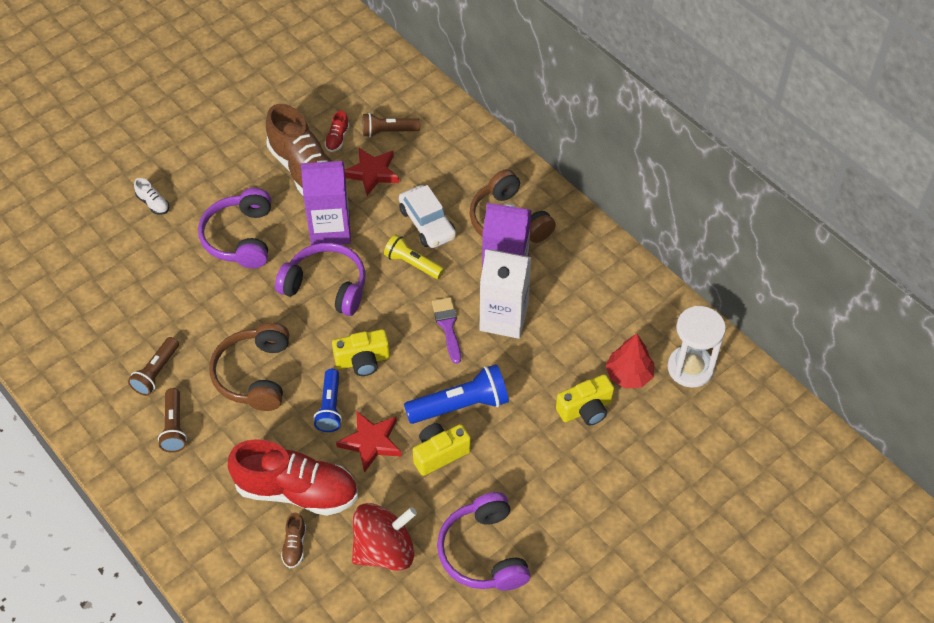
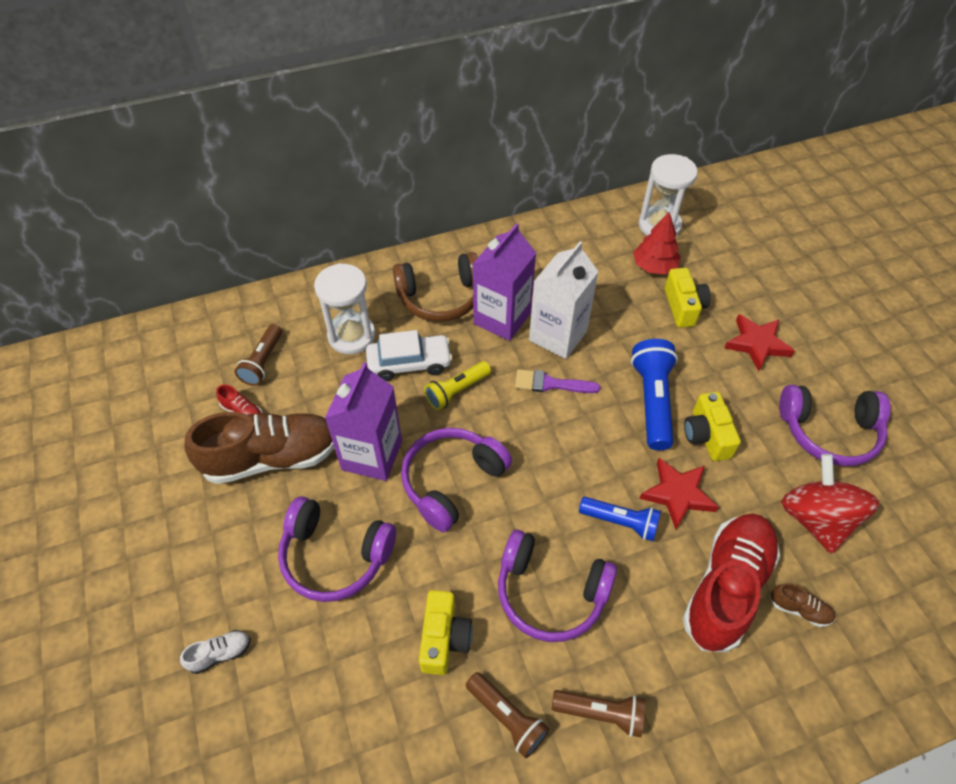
camera: 70 degrees left, 0 degrees up
(254, 375) = (550, 593): brown headphones -> purple headphones
(362, 361) = (568, 473): yellow camera -> yellow camera (444, 638)
(372, 173) = (312, 393): red star -> red star (757, 344)
(438, 176) = (351, 336): none -> white hourglass

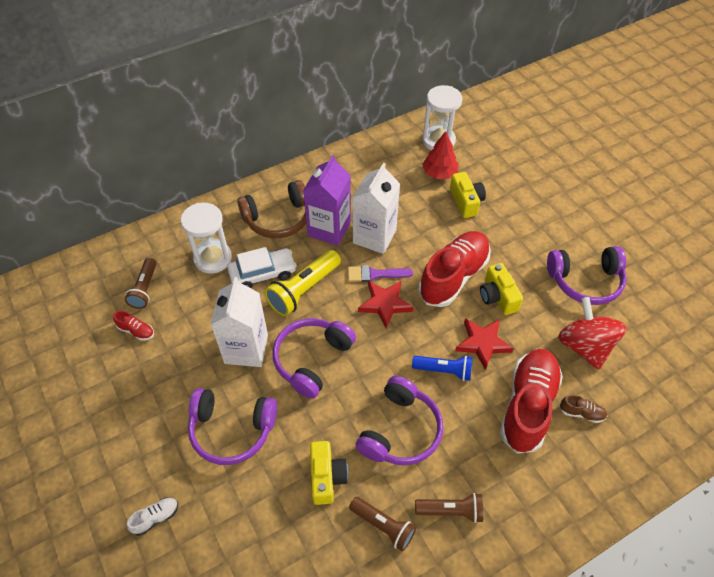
camera: 10 degrees left, 0 degrees up
(272, 457) = (167, 362): brown shoe -> none
(372, 455) = (246, 349): purple carton -> white carton
(456, 391) = (303, 290): yellow flashlight -> yellow flashlight, size x1.54
(550, 593) = (400, 430): purple headphones -> purple headphones turned 75 degrees counterclockwise
(652, 401) = (453, 276): blue flashlight -> red shoe
(757, 344) = (524, 223): red star -> red star (385, 304)

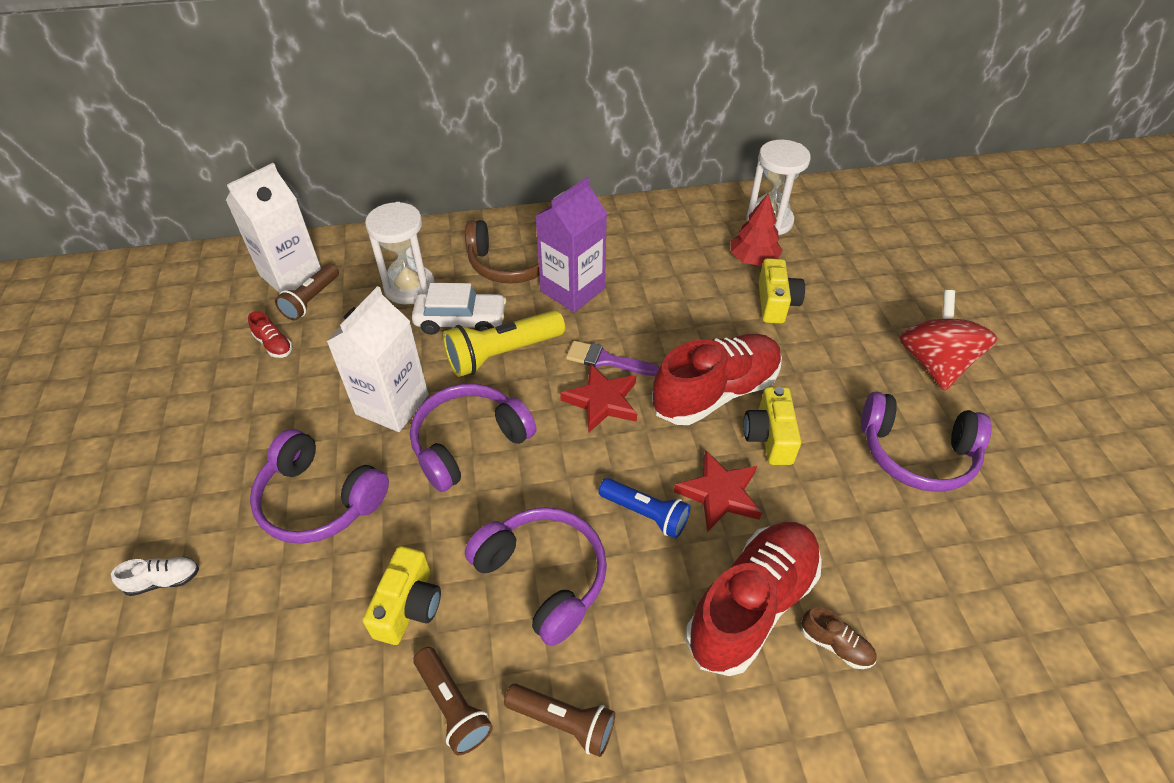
camera: 20 degrees right, 5 degrees down
(374, 236) = (628, 314): white carton -> white carton (291, 275)
(400, 430) = (543, 577): purple headphones -> purple headphones turned 90 degrees counterclockwise
(584, 346) = (879, 545): red spinning top -> red spinning top (934, 363)

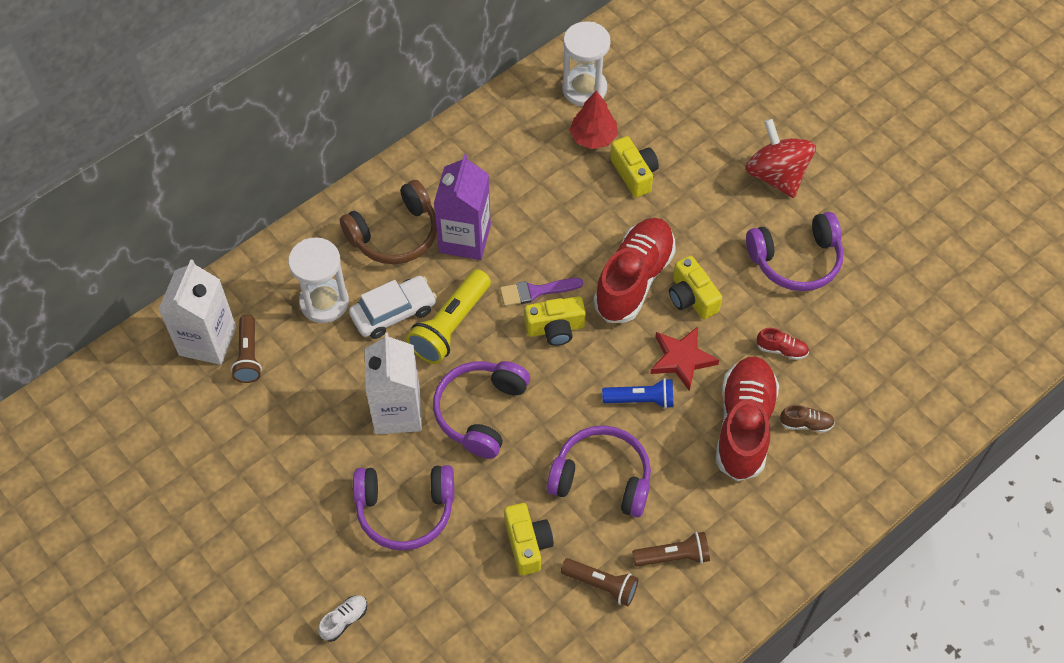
camera: 30 degrees left, 10 degrees up
(274, 345) = (254, 411): red shoe -> red shoe (781, 349)
(602, 401) = (555, 328): red star -> yellow camera

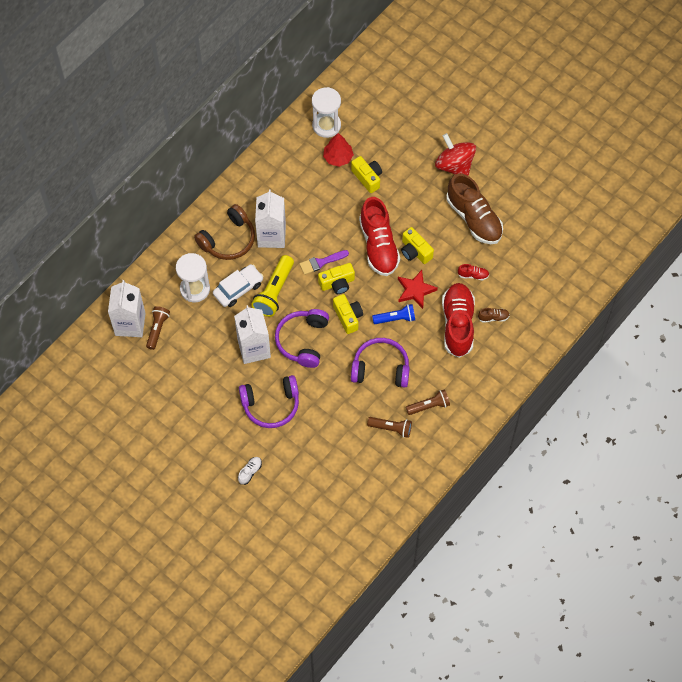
camera: 10 degrees left, 5 degrees up
(249, 356) = (157, 329): brown flashlight -> brown flashlight turned 150 degrees counterclockwise
(465, 239) = (271, 236): purple carton -> white carton
(527, 544) = (345, 412): yellow camera -> yellow camera (348, 317)
(634, 279) = (378, 245): red shoe -> red shoe turned 150 degrees clockwise
(796, 260) = (474, 218): purple headphones -> brown shoe

